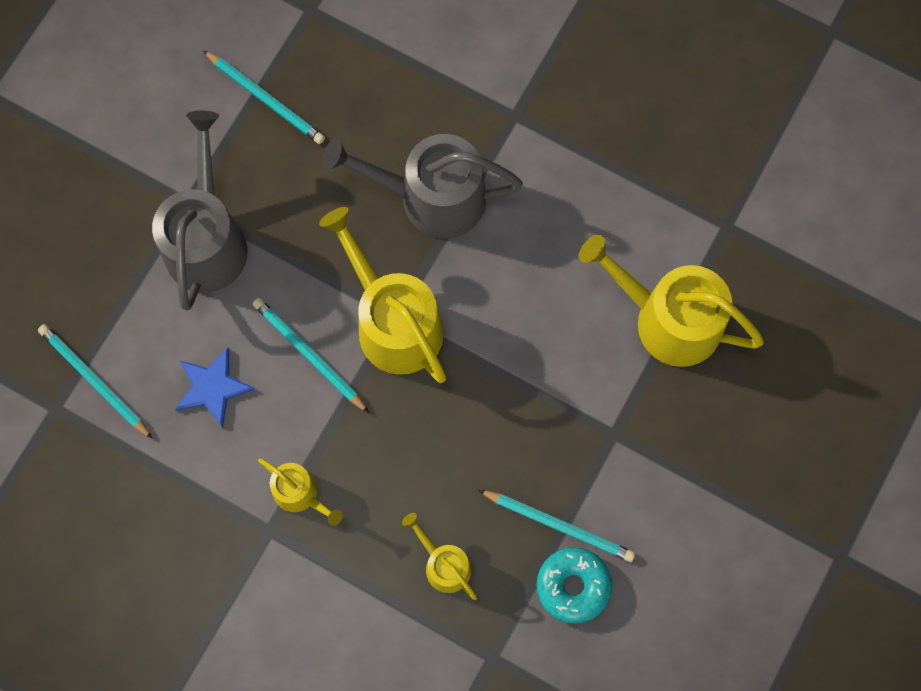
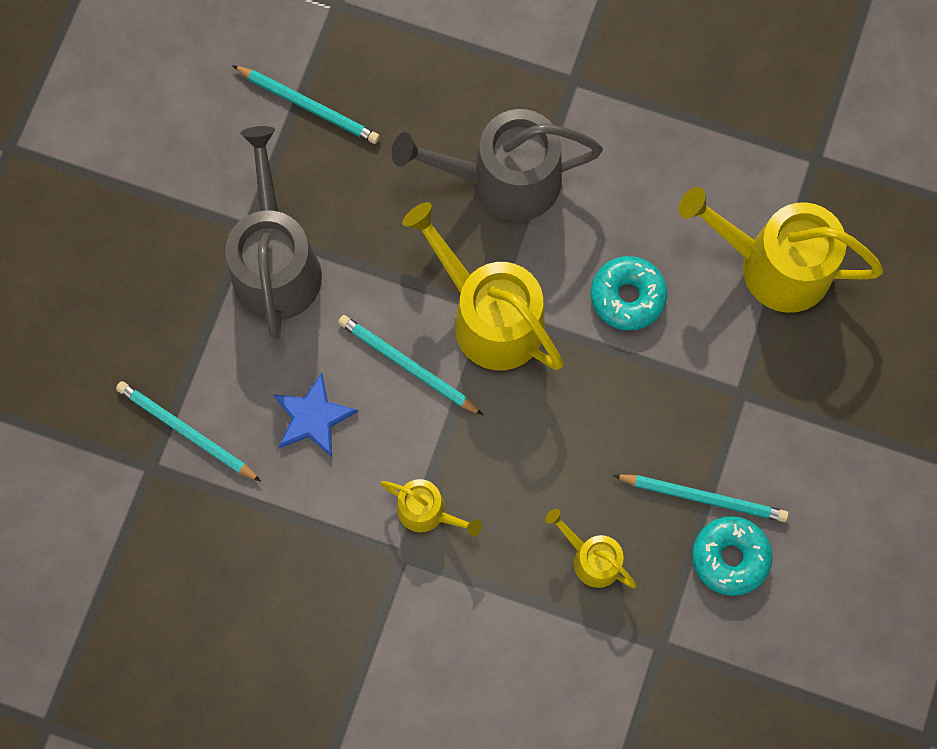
camera: 10 degrees left, 0 degrees up
(525, 325) = (627, 296): none -> turquoise donut

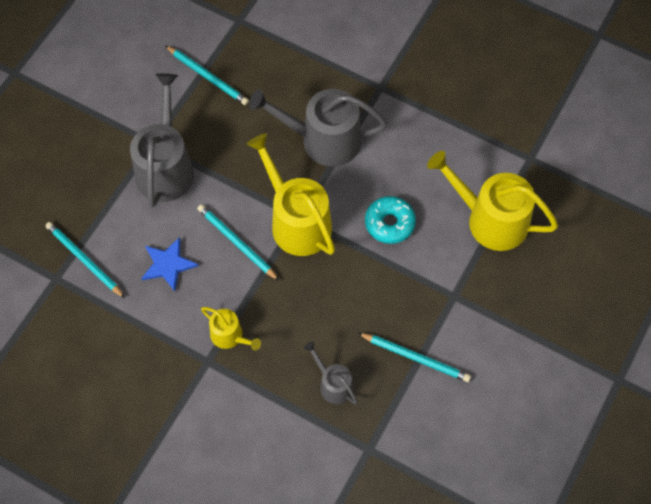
camera: 10 degrees right, 10 degrees down
(591, 558) = (333, 384): yellow watering can -> grey watering can
(730, 557) = (426, 399): turquoise donut -> none

